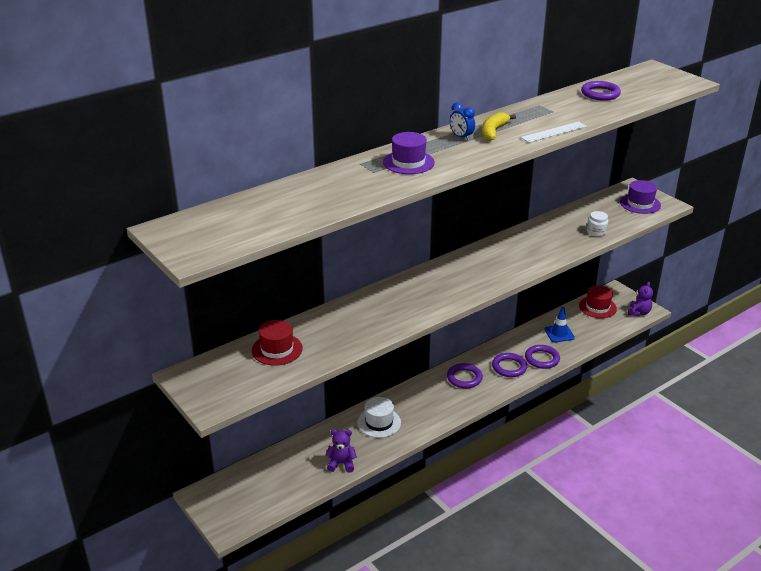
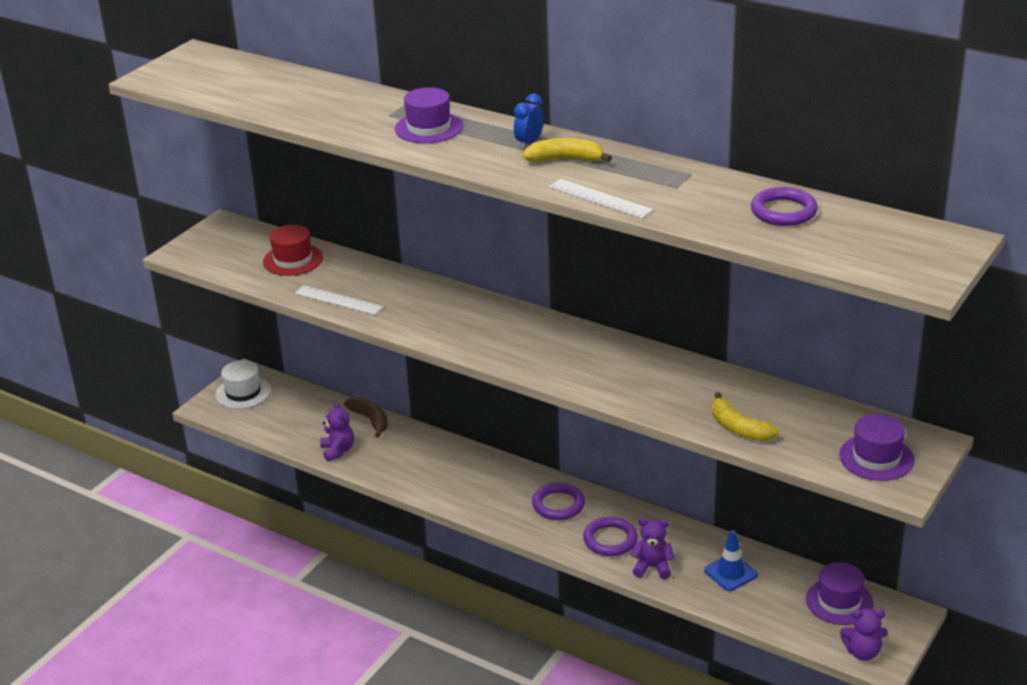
camera: 70 degrees right, 0 degrees up
(315, 439) = (370, 420): none -> brown banana
(355, 339) = (338, 300): none -> white ruler
(379, 422) = (425, 458): white hat -> white hat (243, 392)
(542, 359) = (652, 567): purple ring -> purple teddy bear
(596, 232) = (738, 428): white jar -> yellow banana
(597, 307) = (839, 601): red hat -> purple hat

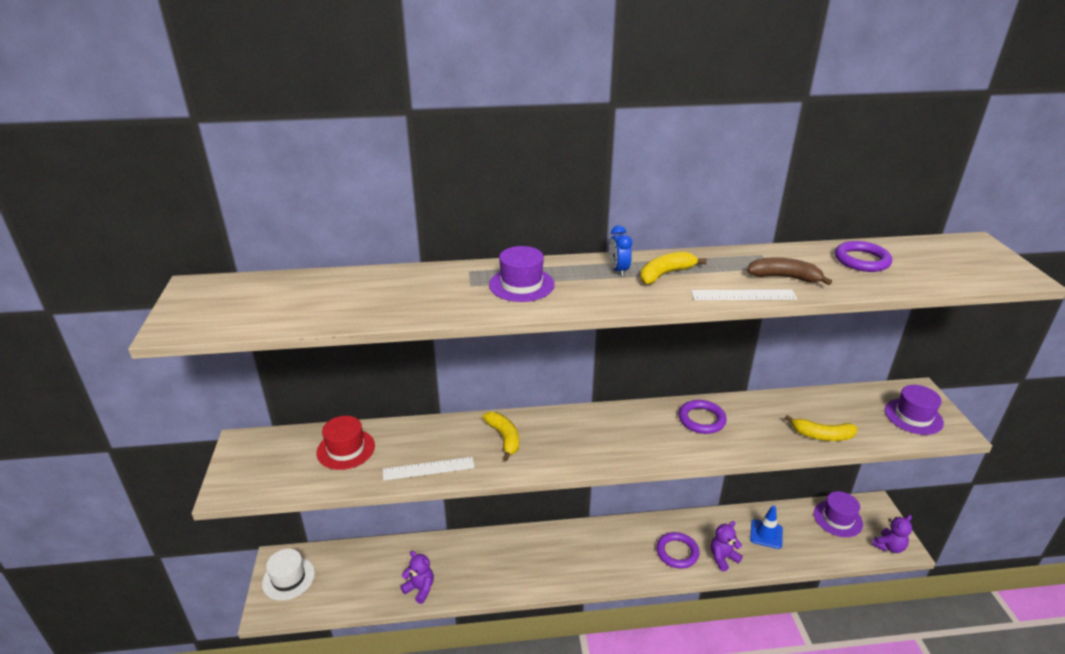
camera: 40 degrees left, 0 degrees up
(370, 420) = (419, 548): brown banana -> brown banana (784, 277)
(429, 304) = (504, 438): none -> yellow banana
(558, 505) = (618, 544): purple ring -> purple ring (701, 419)

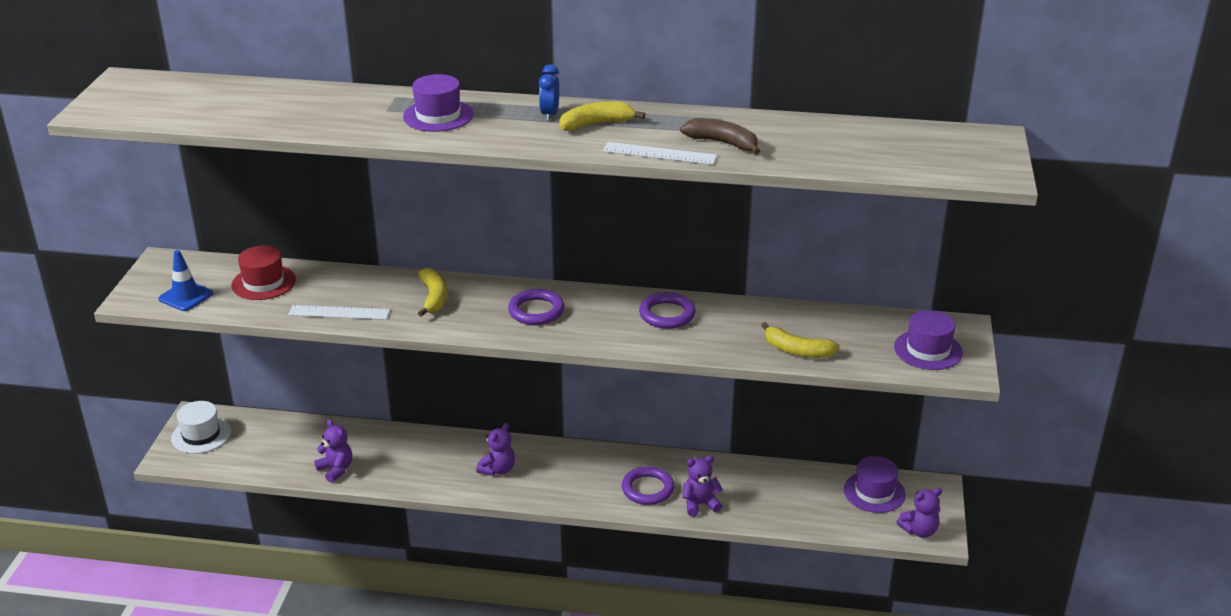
camera: 15 degrees right, 0 degrees up
(553, 559) = (498, 469): none -> purple teddy bear
(766, 534) = (770, 491): blue traffic cone -> blue traffic cone (186, 296)
(861, 260) = (831, 137): purple ring -> purple ring (536, 311)

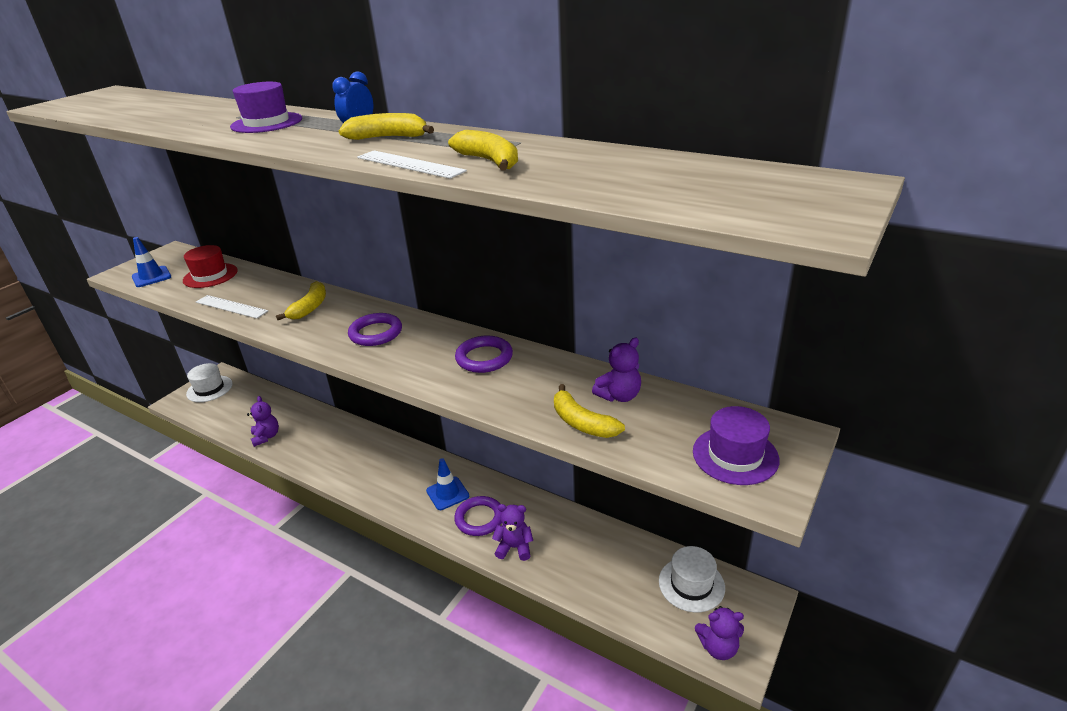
camera: 25 degrees right, 0 degrees up
(498, 469) = (375, 467): purple teddy bear -> purple teddy bear (619, 396)
(597, 475) = (447, 493): none -> blue traffic cone
(722, 143) = (489, 161): brown banana -> yellow banana
(874, 492) = (691, 584): purple hat -> white hat

